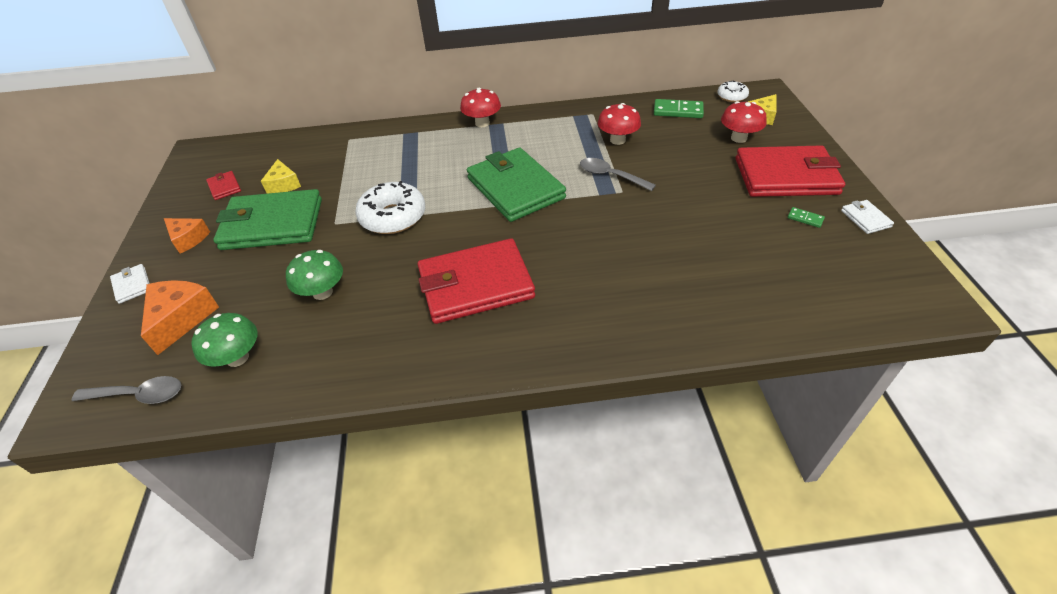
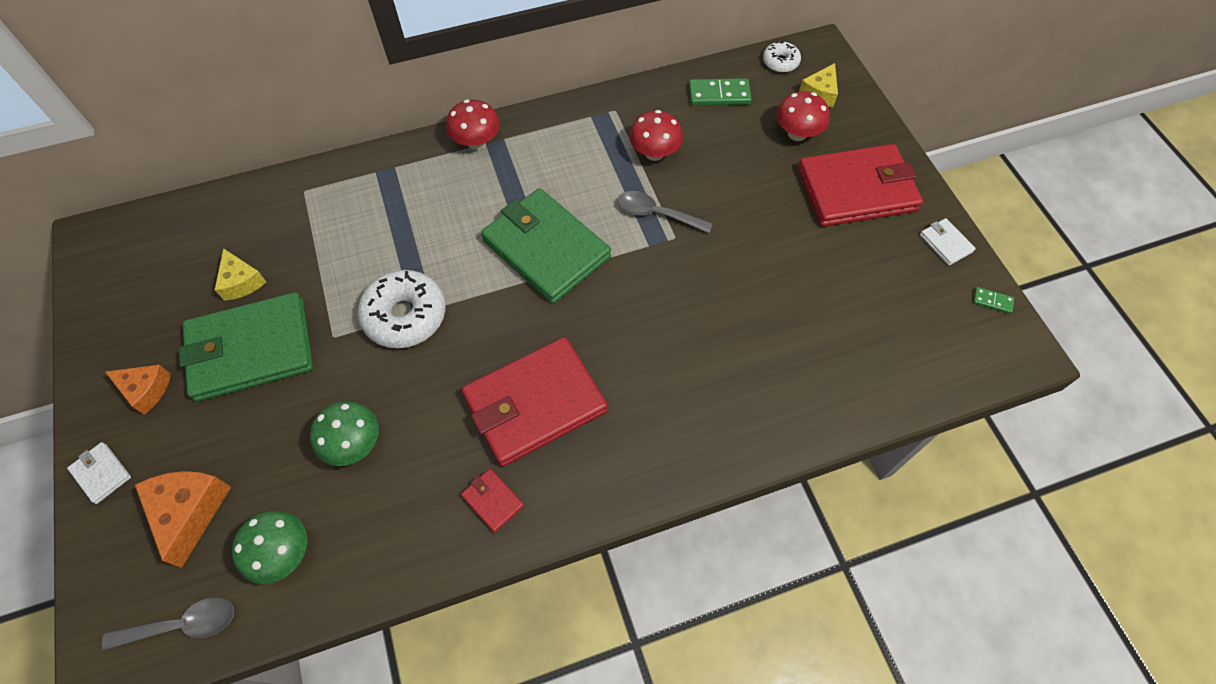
camera: 15 degrees left, 15 degrees up
(224, 187) = (160, 297): red wallet -> red wallet (492, 501)
(805, 218) = (883, 252): green domino -> green domino (992, 301)

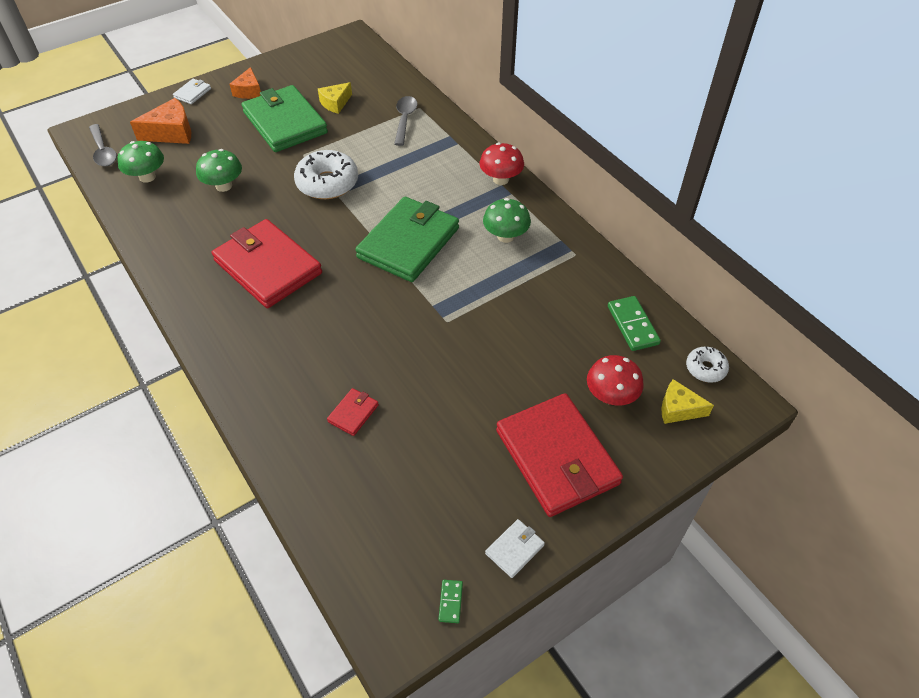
camera: 75 degrees right, 10 degrees down
(492, 501) = (189, 262): red wallet -> red wallet (353, 413)
(568, 159) = (505, 236): none -> green mushroom
(654, 153) = (537, 290): red mushroom -> none
(656, 214) = (468, 304): grey spoon -> grey spoon (405, 119)

